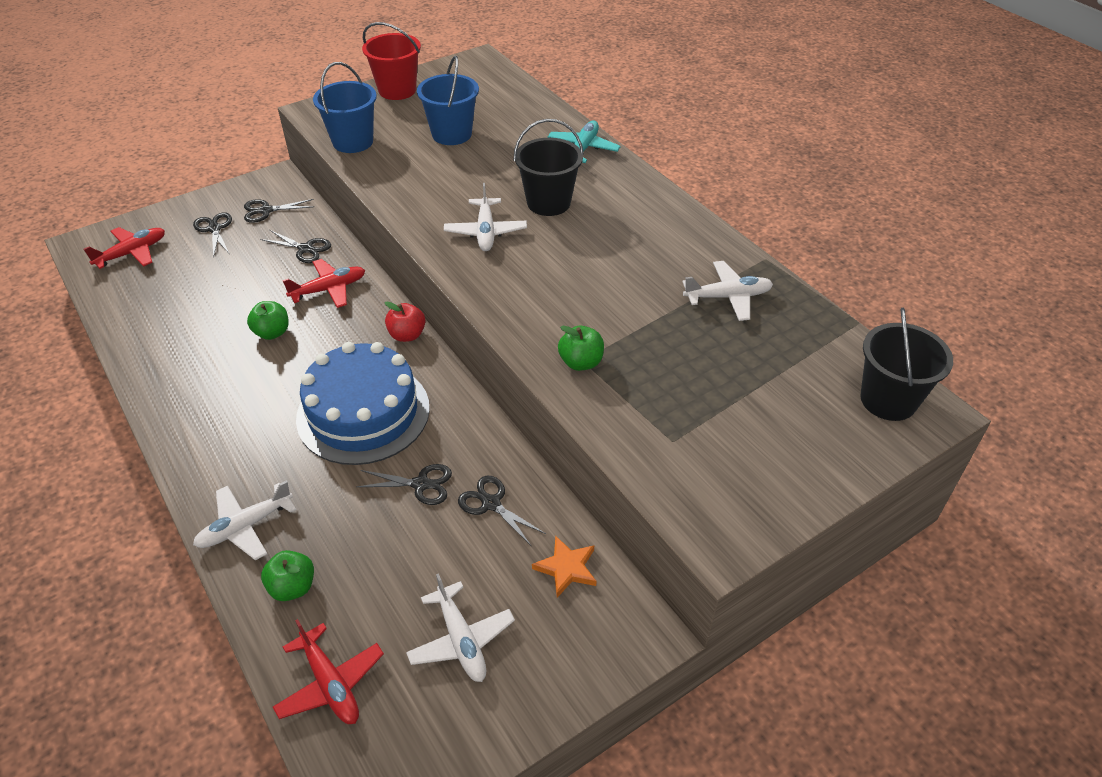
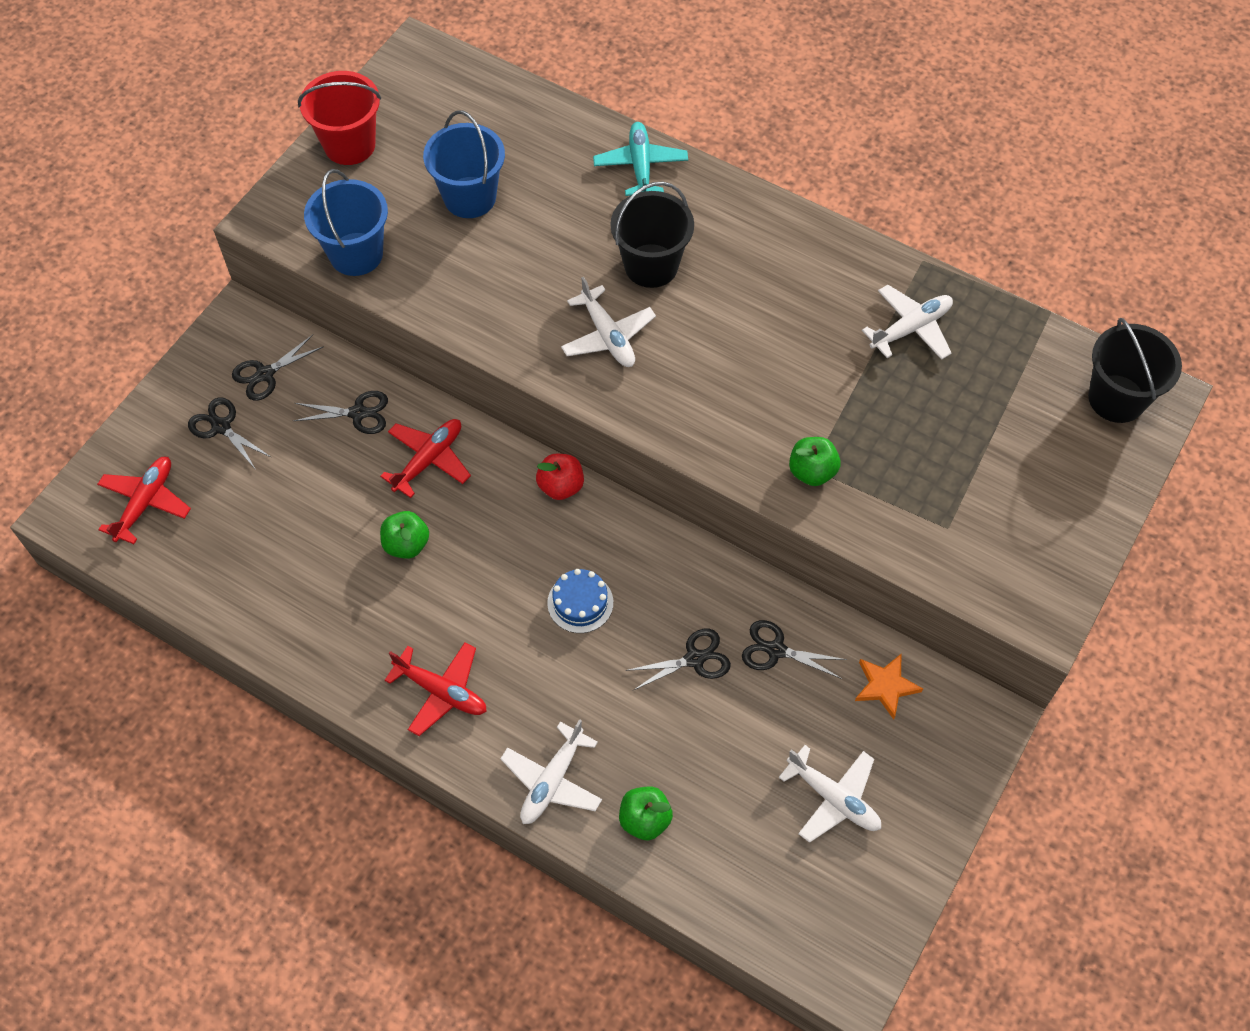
camera: 25 degrees left, 15 degrees up
(330, 683) = (744, 891): red plane -> red plane (442, 691)
(363, 413) = (580, 603): blue cake -> blue cake, size x0.43

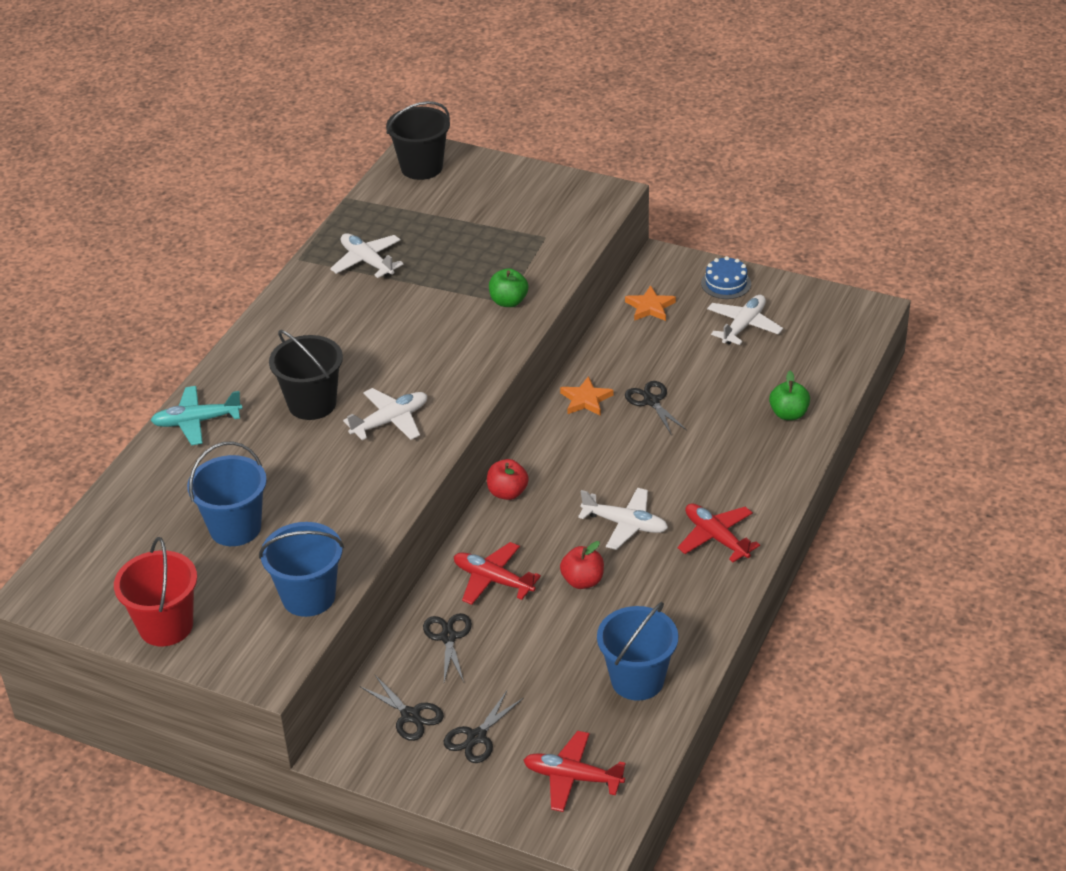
camera: 95 degrees left, 20 degrees down
(251, 578) = (637, 680): none -> blue bucket
(406, 544) = (582, 581): green apple -> red apple
(442, 691) = (716, 537): red plane -> red plane turned 60 degrees counterclockwise
(552, 781) = (773, 465): white plane -> white plane (625, 524)
(580, 603) = (616, 468): blue cake -> blue cake (726, 283)
(708, 585) = (586, 400): none -> orange star
(776, 650) = (634, 361): black scissors -> none

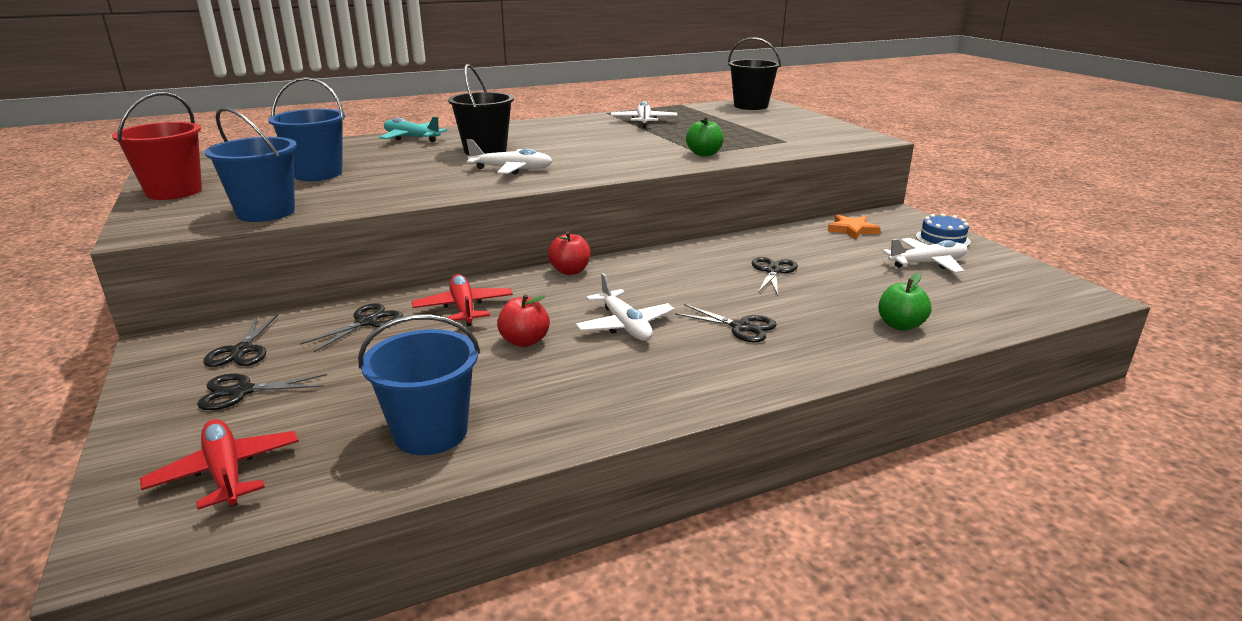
camera: 40 degrees right, 15 degrees down
(586, 400) = (718, 252): orange star -> none
(698, 478) = (741, 327): none -> black scissors
(716, 537) = (692, 371): red plane -> none

